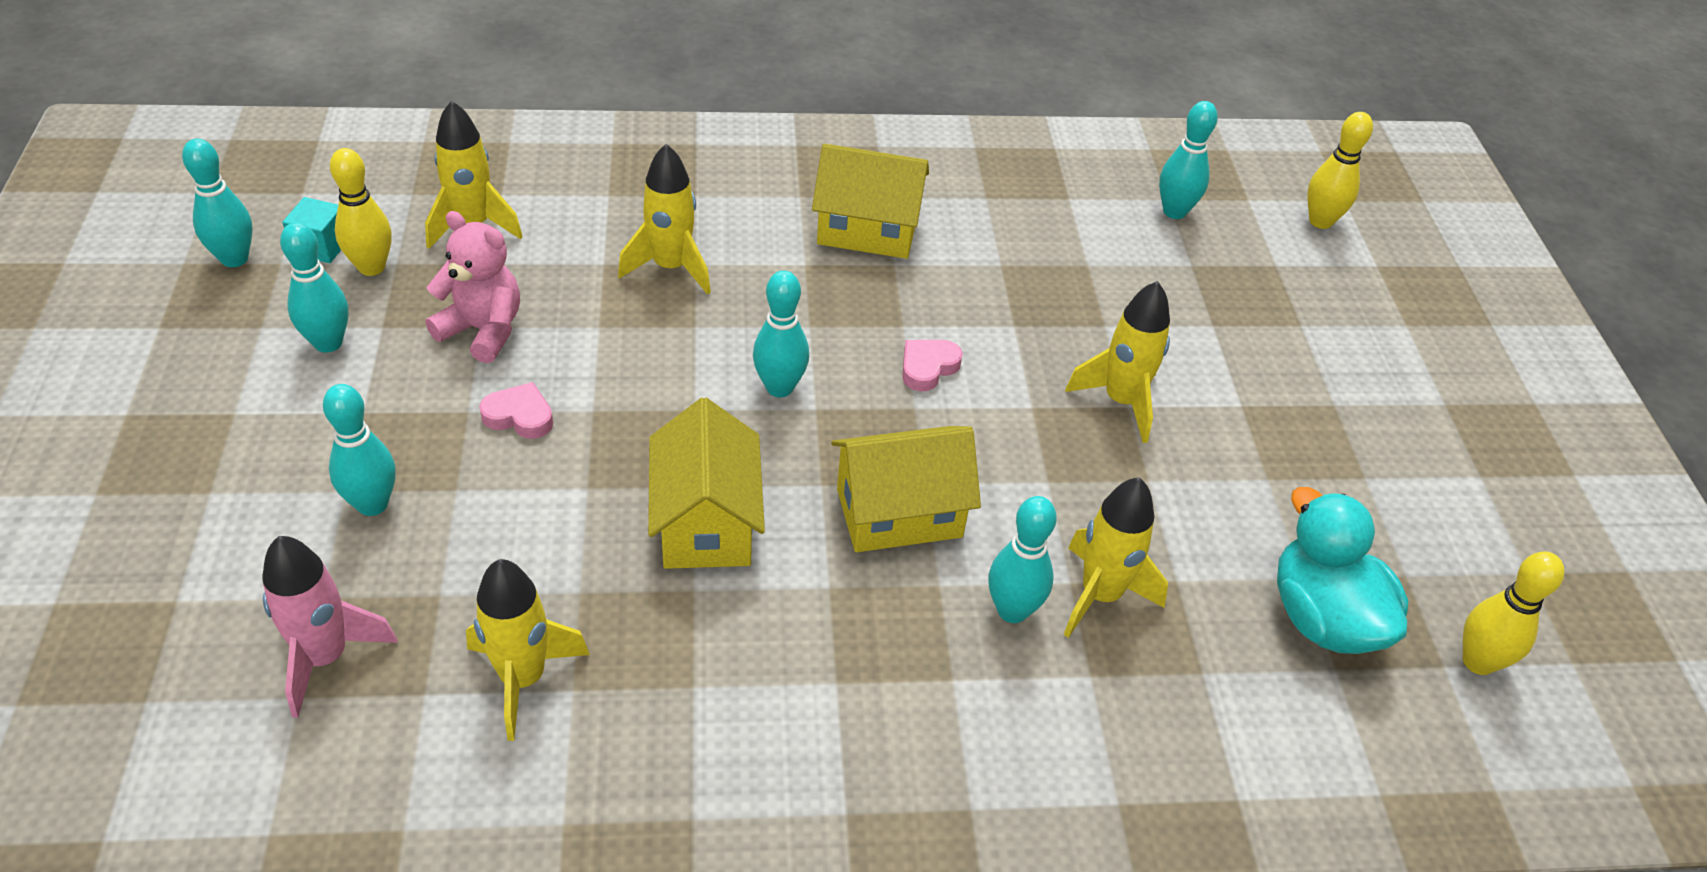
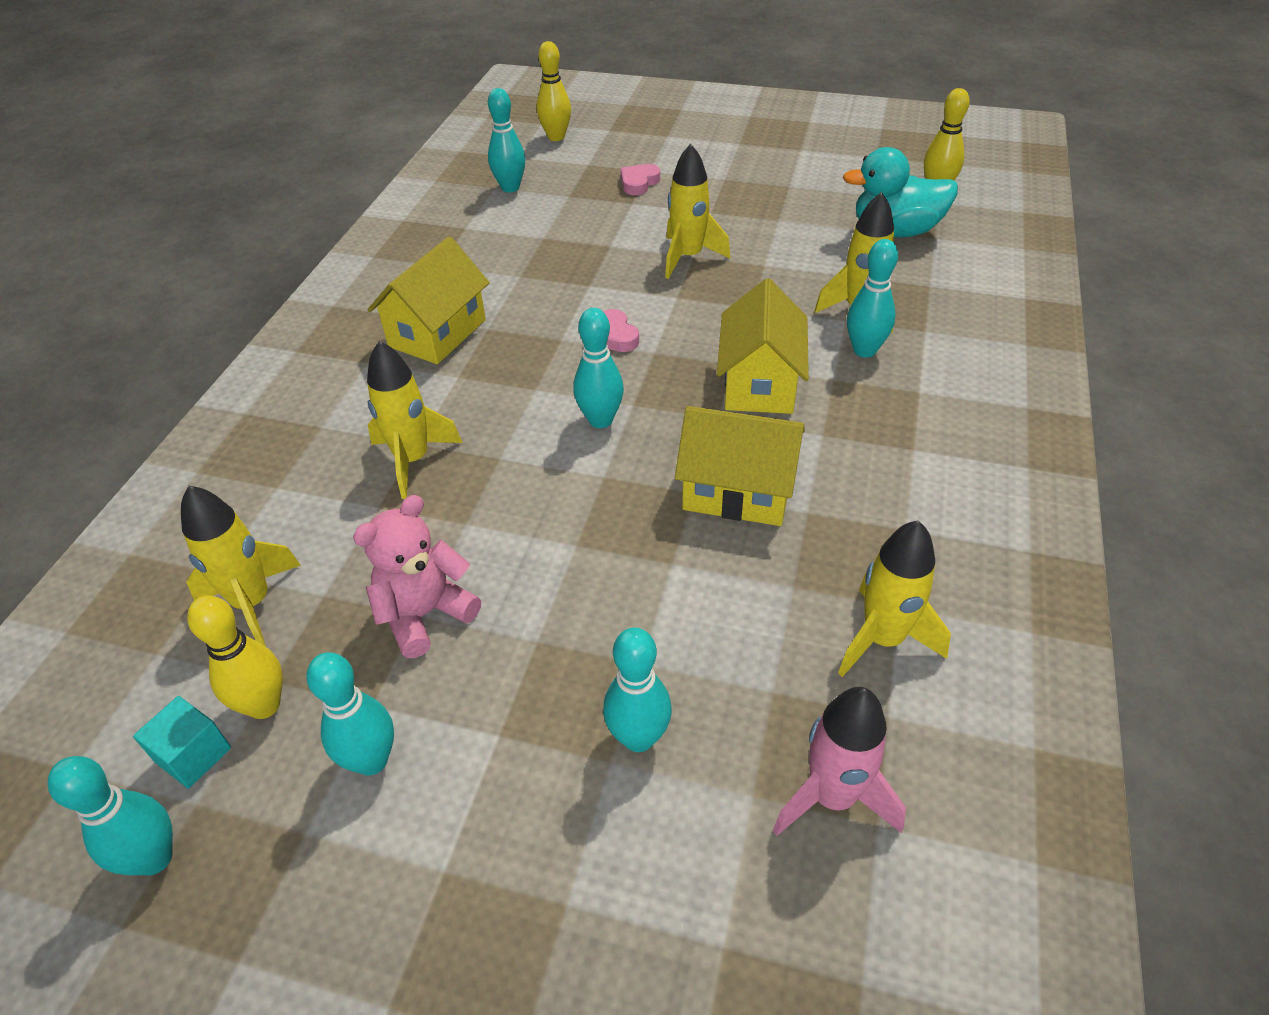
camera: 65 degrees left, 0 degrees up
(519, 416) = (561, 600): pink heart -> pink heart (639, 183)

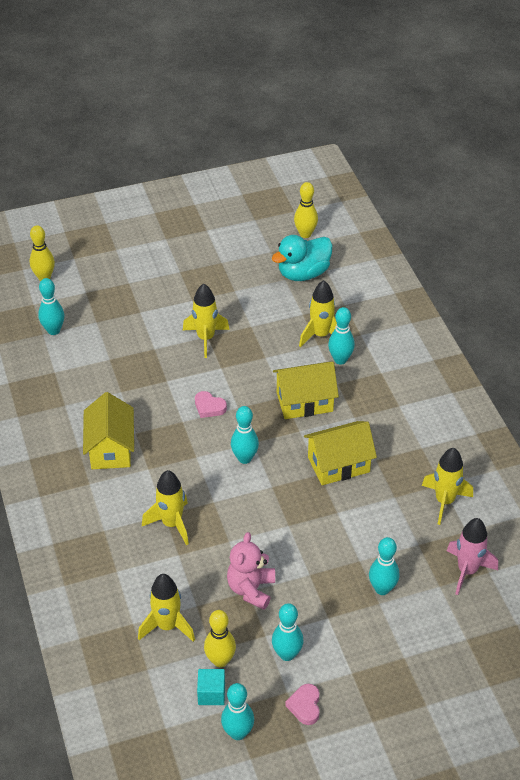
camera: 35 degrees left, 0 degrees up
(639, 183) = (131, 295): pink heart -> pink heart (305, 706)
(759, 383) = (304, 402): yellow house -> yellow house turned 75 degrees counterclockwise

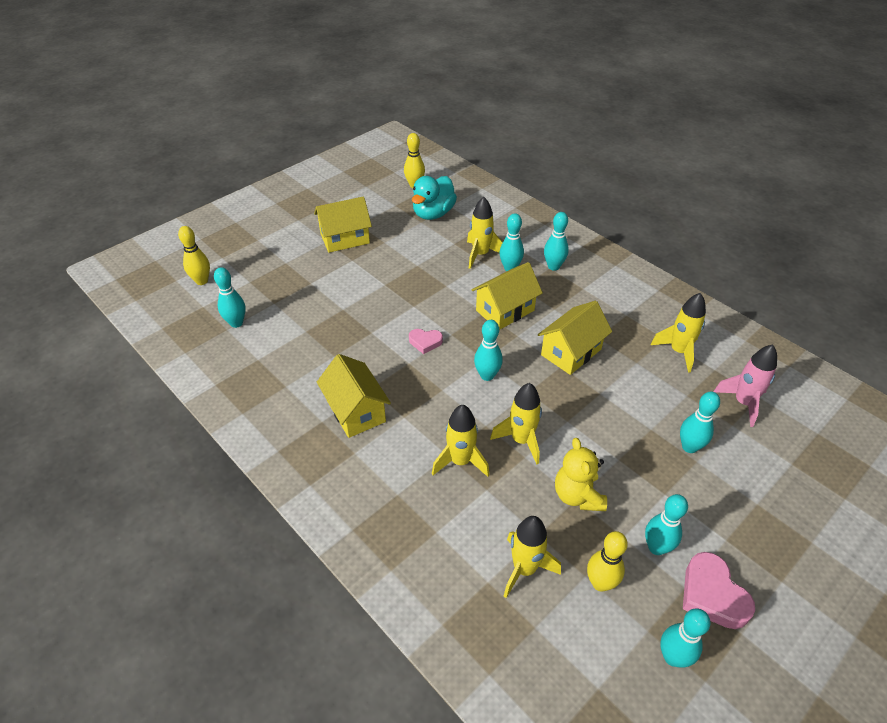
camera: 25 degrees left, 0 degrees up
(198, 274) = (345, 239): none -> yellow house
(206, 338) = (384, 286): yellow rocket -> yellow rocket (521, 440)
(211, 693) = (617, 624): turquoise cube -> none
(251, 589) = (577, 495): pink teddy bear -> yellow teddy bear
(305, 706) = (712, 595): pink heart -> pink heart, size x1.66
(386, 372) = (553, 266): none -> turquoise bowling pin

